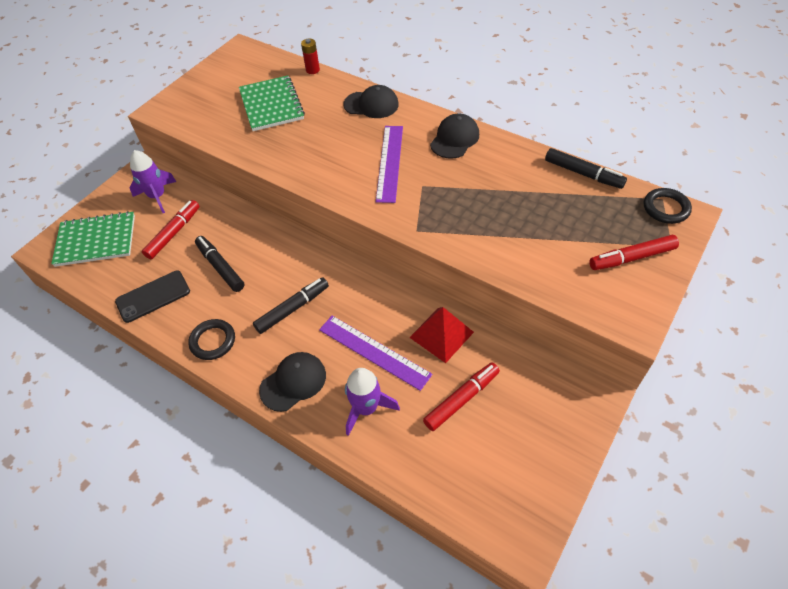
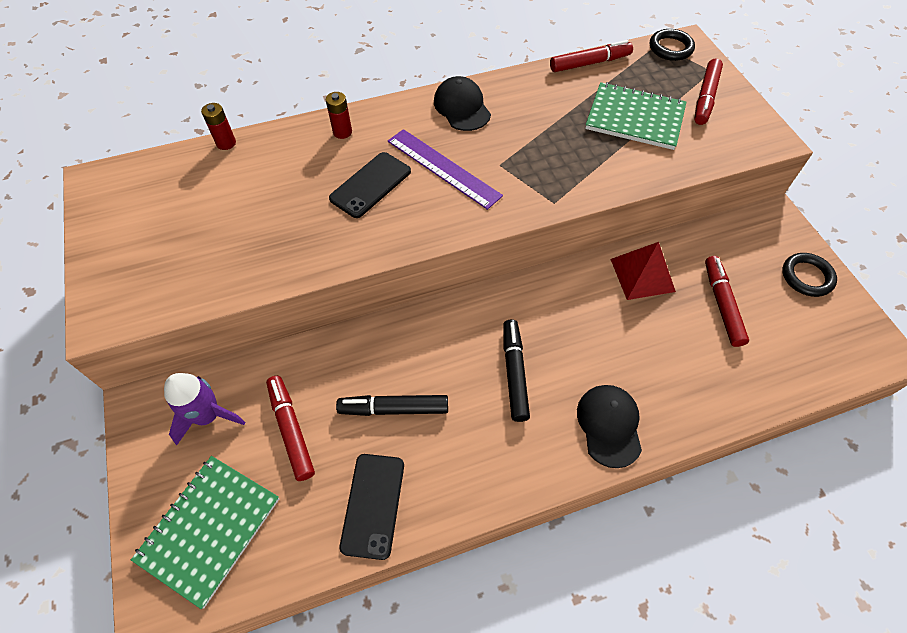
camera: 55 degrees left, 5 degrees up
(213, 341) = (496, 473): black ring -> black ring (806, 277)
(271, 105) = (239, 208): green notebook -> green notebook (635, 118)
(341, 142) = (371, 185): none -> black phone
(366, 408) = (683, 381): purple rocket -> none
(371, 104) = (342, 132): black cap -> red battery
(374, 352) = (623, 336): purple ruler -> none
(583, 173) = (589, 63): black marker -> red marker

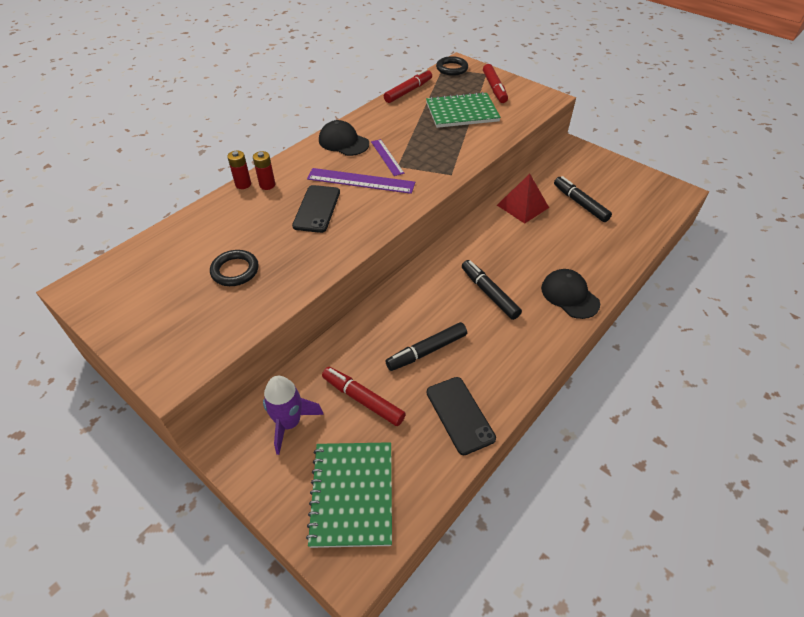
camera: 30 degrees left, 10 degrees down
(226, 143) = (177, 223): red battery -> red battery (243, 184)
(495, 147) = (387, 157): none -> purple ruler
(721, 304) = (580, 203): red marker -> black marker
(806, 277) = (613, 171): black ring -> black ring (235, 271)

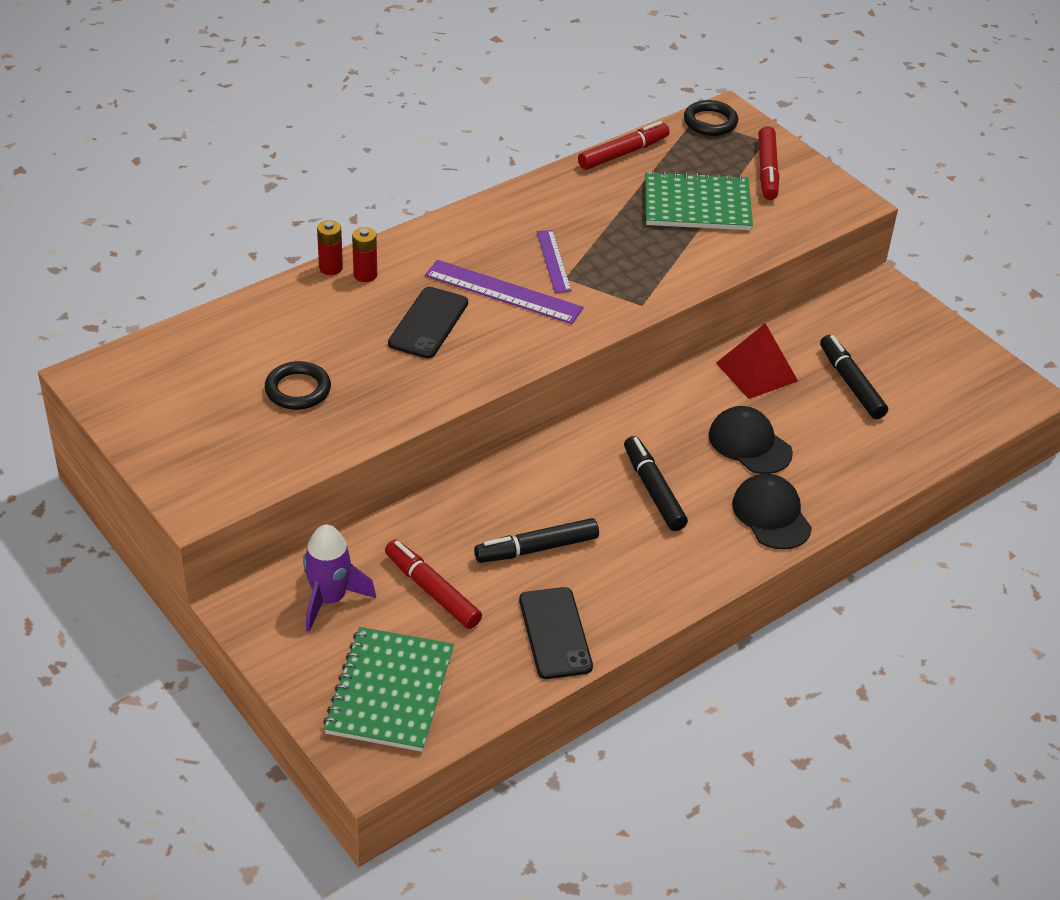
camera: 10 degrees right, 5 degrees down
(343, 142) = (494, 225): black cap -> black cap (749, 444)

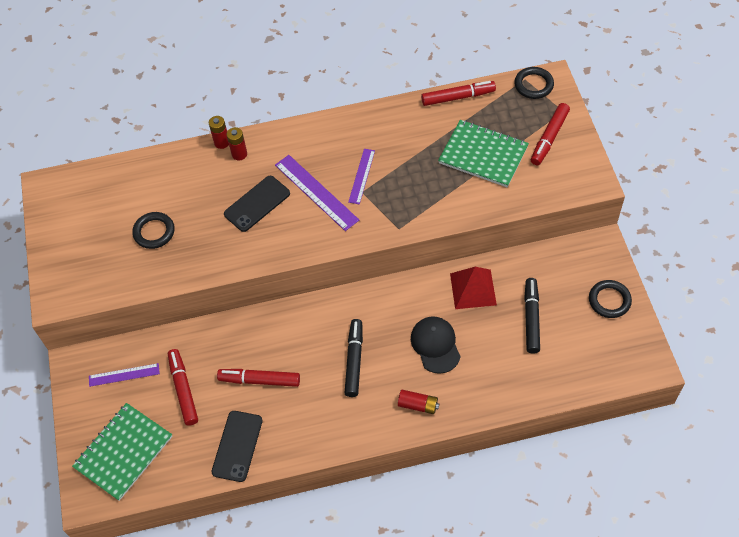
camera: 30 degrees right, 15 degrees up
(330, 599) = (124, 375): purple rocket -> purple ruler
(536, 549) = (259, 380): black marker -> red marker
(771, 515) = (418, 405): black cap -> red battery
(932, 341) = (609, 300): none -> black ring

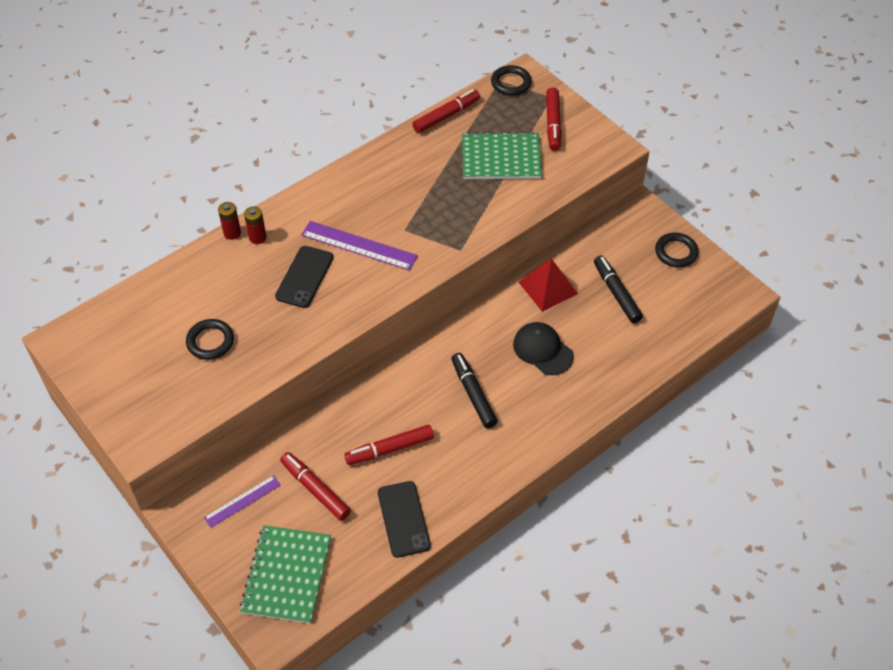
camera: 30 degrees left, 5 degrees down
(361, 176) = (395, 216): purple ruler -> none
(418, 405) = (558, 409): red battery -> none

